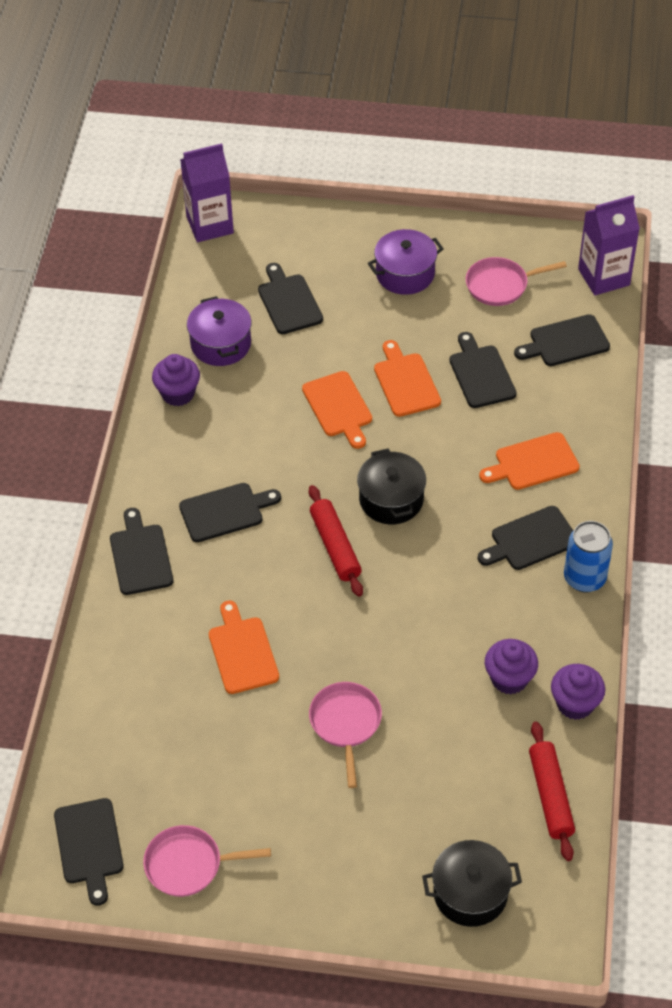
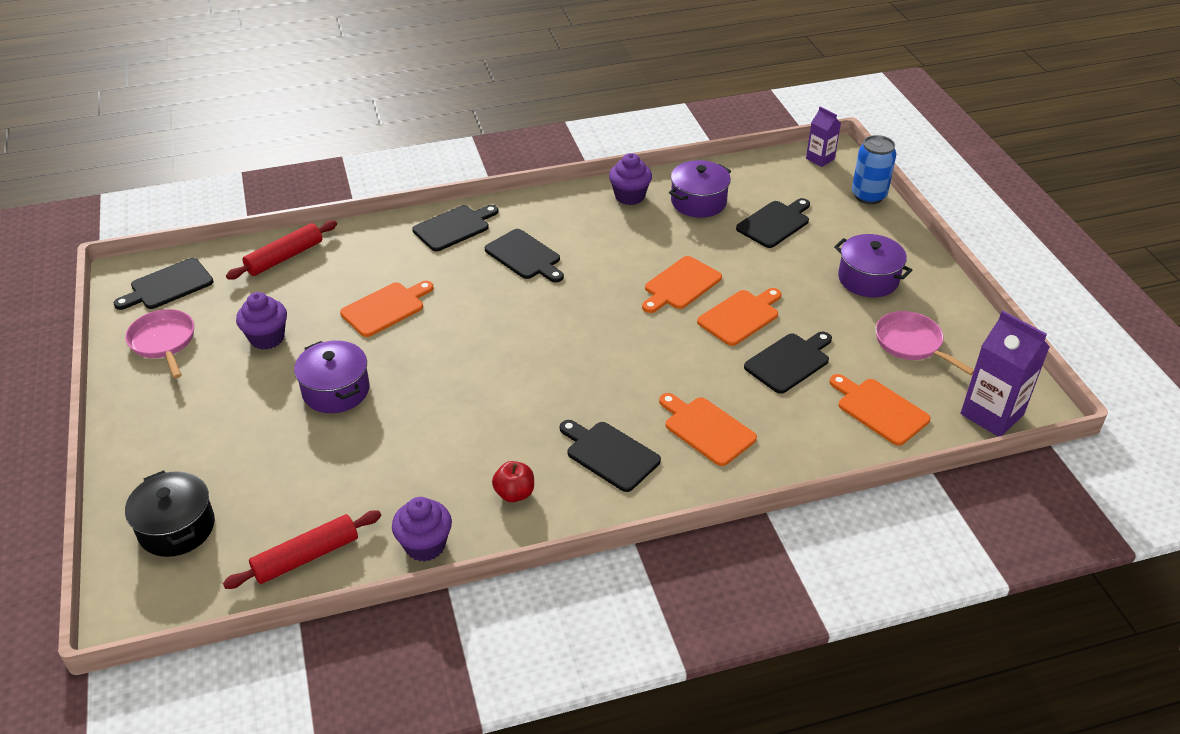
camera: 65 degrees right, 10 degrees down
(210, 225) = (820, 159): purple carton -> purple carton, size x0.58
(335, 546) = (525, 328): red rolling pin -> red rolling pin (285, 257)
(346, 724) = (336, 390): pink pan -> purple pot
(391, 499) = (598, 346): black pot -> none
(509, 679) = (433, 486): purple cupcake -> purple cupcake (267, 338)
(545, 622) = (514, 493): none -> red apple
(565, 342) = (879, 410): black cutting board -> orange cutting board
(584, 578) = (586, 509): blue can -> blue can (868, 196)

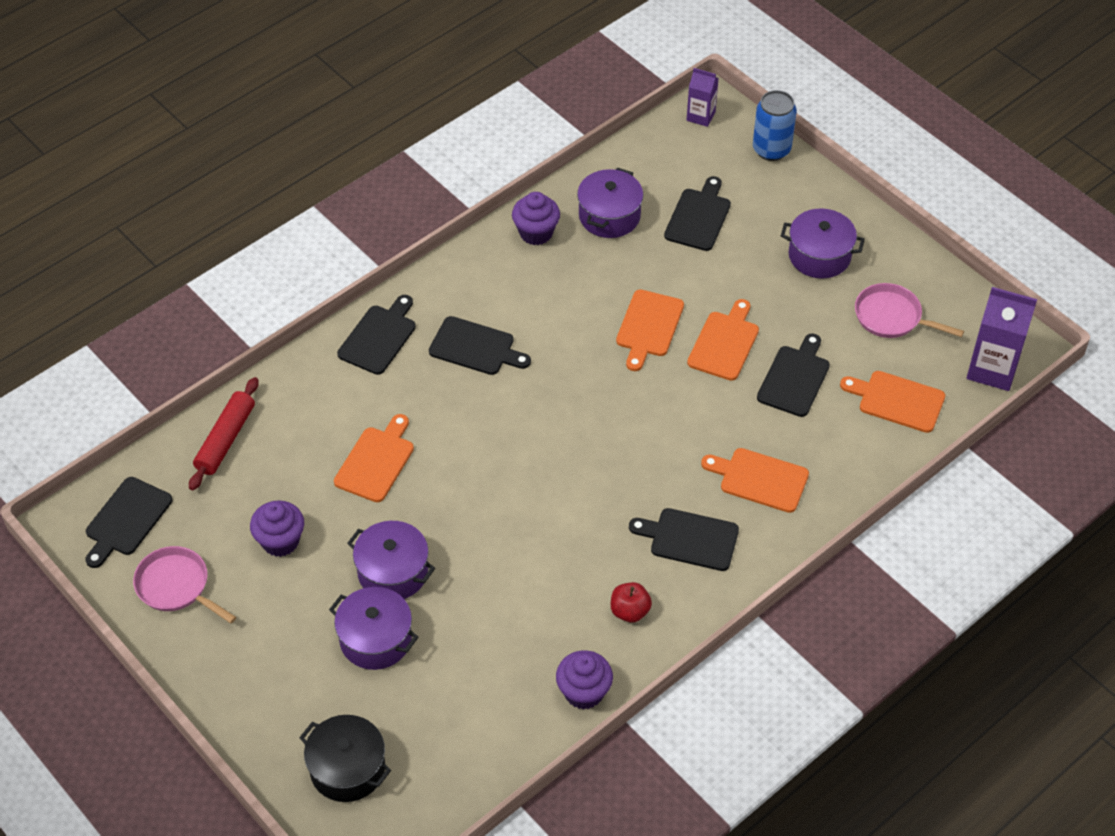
camera: 25 degrees left, 10 degrees up
(282, 435) = (375, 639): none -> purple pot
(306, 557) = (487, 746): red rolling pin -> none

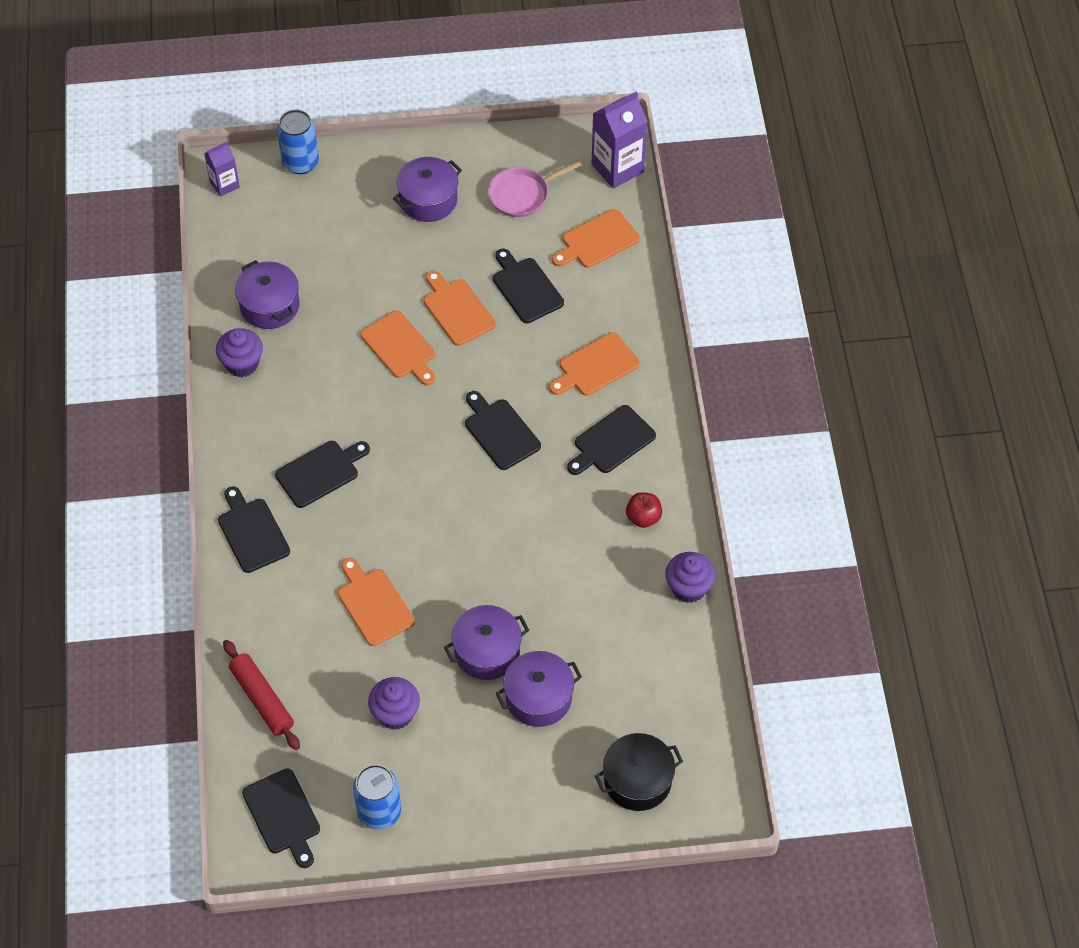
camera: 55 degrees left, 5 degrees up
(176, 586) = (379, 812): pink pan -> blue can
(698, 217) = (324, 250): black cutting board -> black cutting board (500, 432)

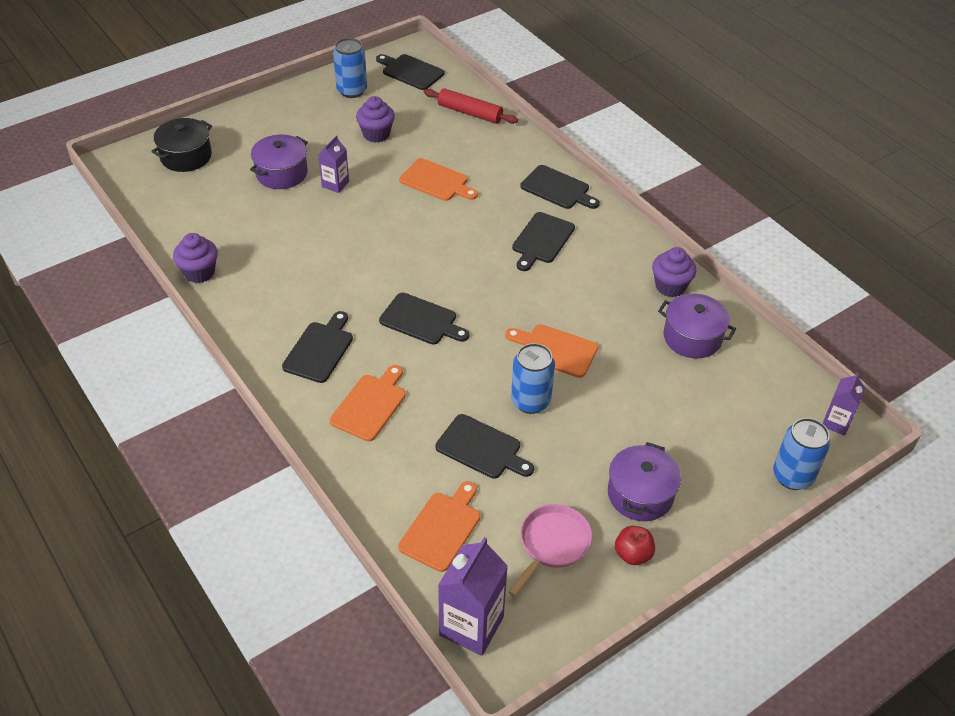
camera: 150 degrees right, 10 degrees down
(457, 310) = (530, 401): orange cutting board -> blue can
(487, 651) = (335, 184): purple pot -> purple carton
(643, 517) = (261, 305): red apple -> red apple (633, 554)

